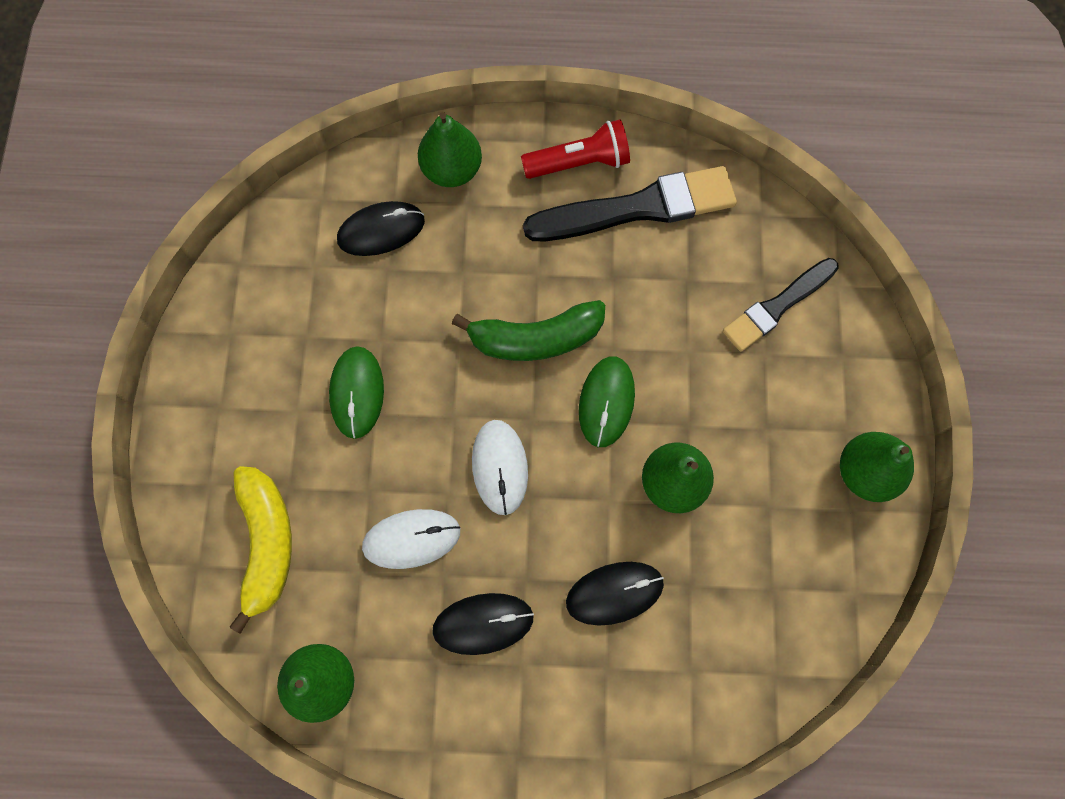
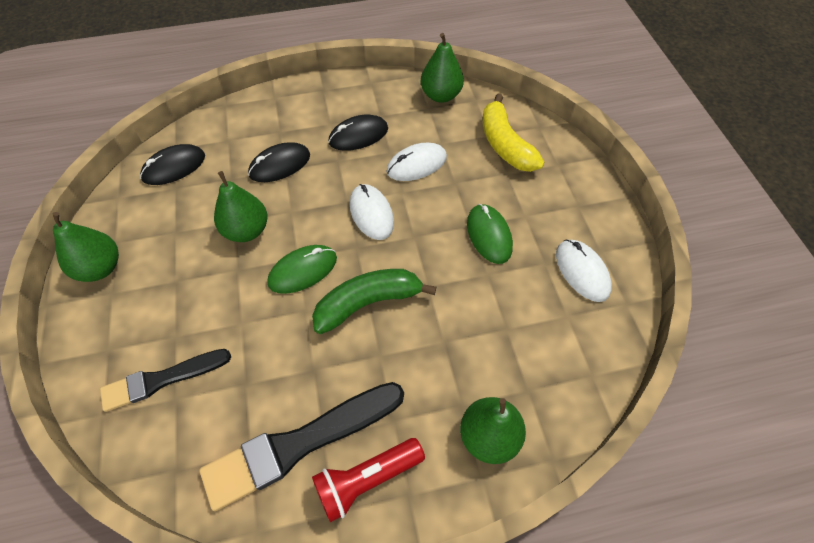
camera: 165 degrees right, 15 degrees down
(267, 314) = (582, 271): none -> white mouse
(381, 230) = (527, 360): black mouse -> black mouse (174, 167)
(606, 402) = (303, 271): green mouse -> green mouse turned 60 degrees clockwise
(777, 306) = (162, 379): black brush -> black brush turned 150 degrees counterclockwise

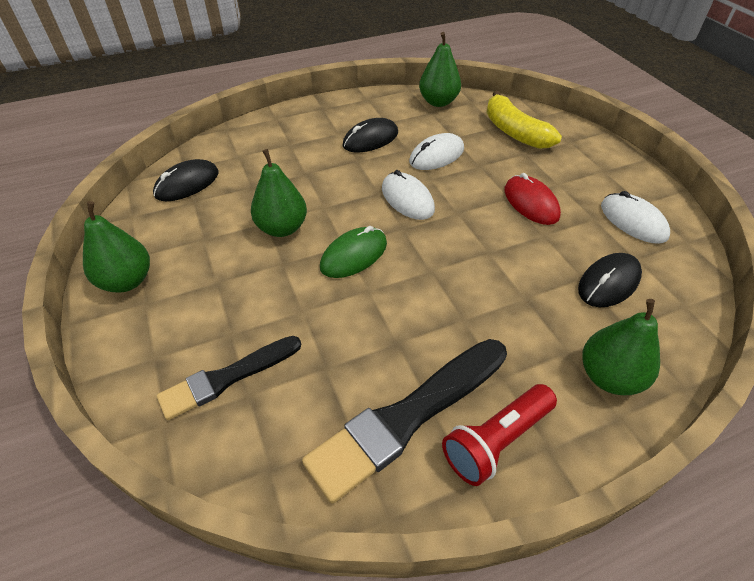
camera: 10 degrees left, 10 degrees down
(280, 165) = (299, 170): black mouse -> black mouse (608, 283)
(368, 303) = (433, 274): green banana -> none
(489, 235) = (531, 203): green mouse -> red mouse

